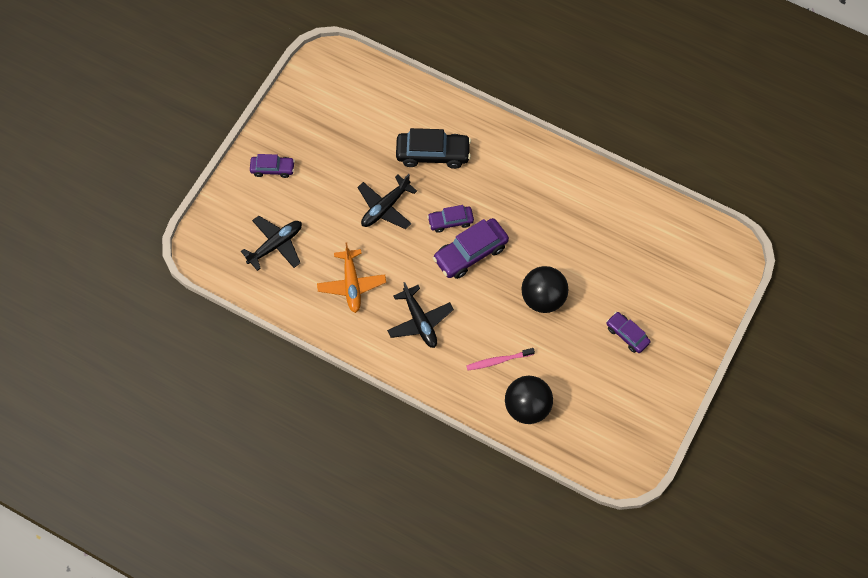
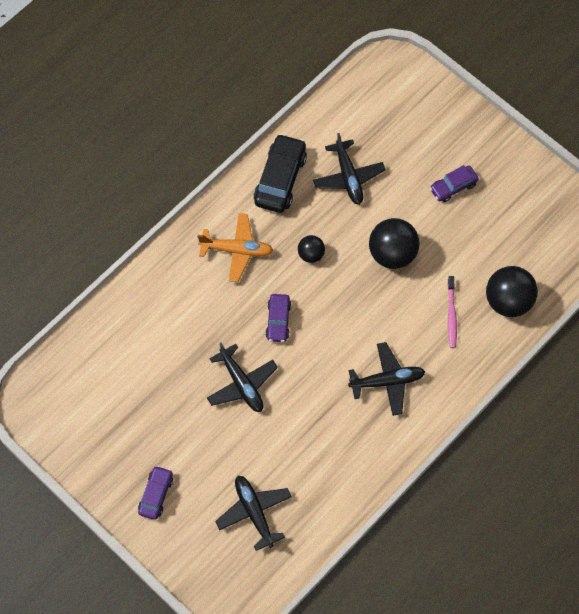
camera: 75 degrees left, 0 degrees up
(351, 284) = (325, 441): orange plane -> orange plane (237, 250)
(433, 154) = (190, 318): black car -> black car (280, 179)
(470, 253) = (321, 310): purple car -> none
(521, 232) = (311, 254): none -> black ball
(606, 244) = (348, 177): none -> black plane

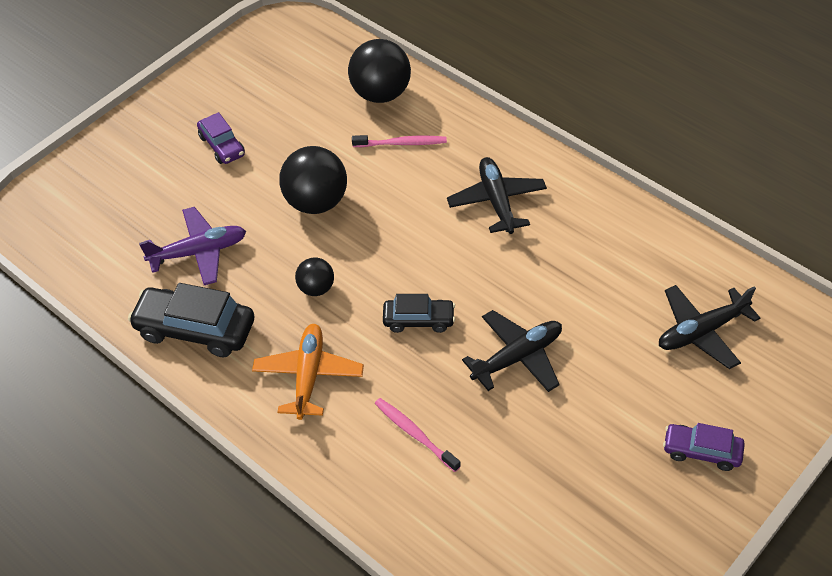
camera: 90 degrees left, 15 degrees down
(186, 315) = (415, 434): none -> pink toothbrush
(278, 321) = (419, 320): purple car -> black car
(348, 177) = (199, 252): black plane -> purple plane

